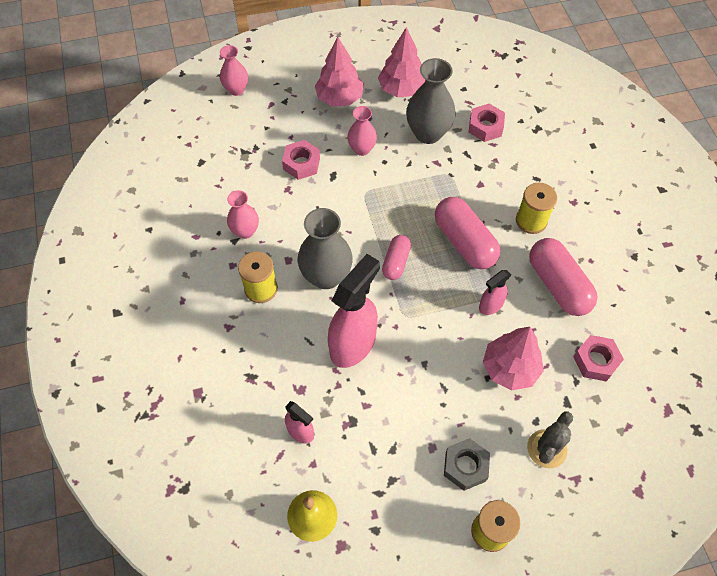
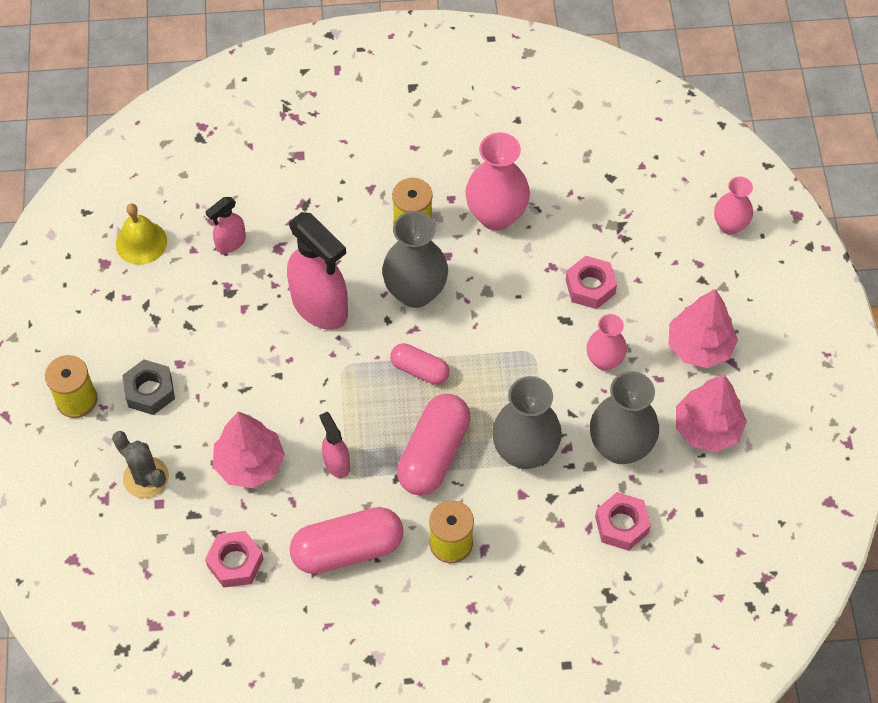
camera: 100 degrees right, 0 degrees up
(245, 231) = (496, 215): pink vase -> pink vase, size x1.65
(447, 186) = (524, 452): none -> grey vase
(464, 242) = (433, 454): pink capsule -> pink capsule turned 45 degrees counterclockwise

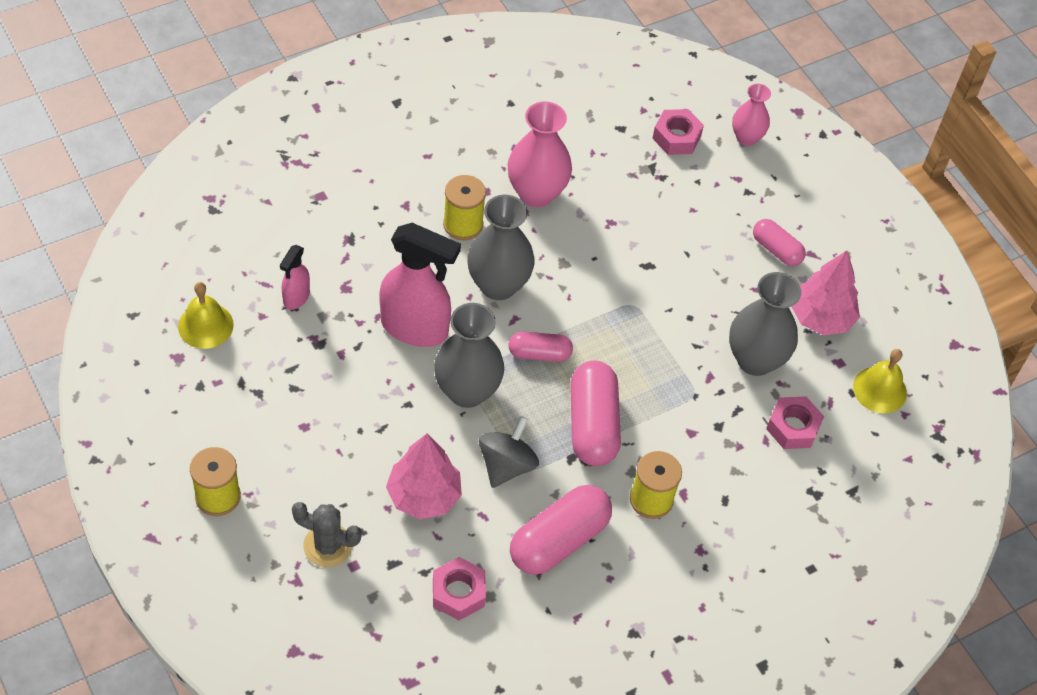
camera: 30 degrees left, 5 degrees down
(150, 391) = (288, 463): grey nut -> none
(336, 463) = (506, 465): pink spray bottle -> grey spinning top
(524, 452) = (674, 394): grey vase -> grey vase (467, 391)
(590, 287) = (654, 229): pink nut -> pink nut (676, 137)
(604, 360) = (701, 289): pink vase -> none
(699, 346) = (776, 250): pink tree -> pink capsule
(727, 519) = (879, 390): none -> yellow bell

